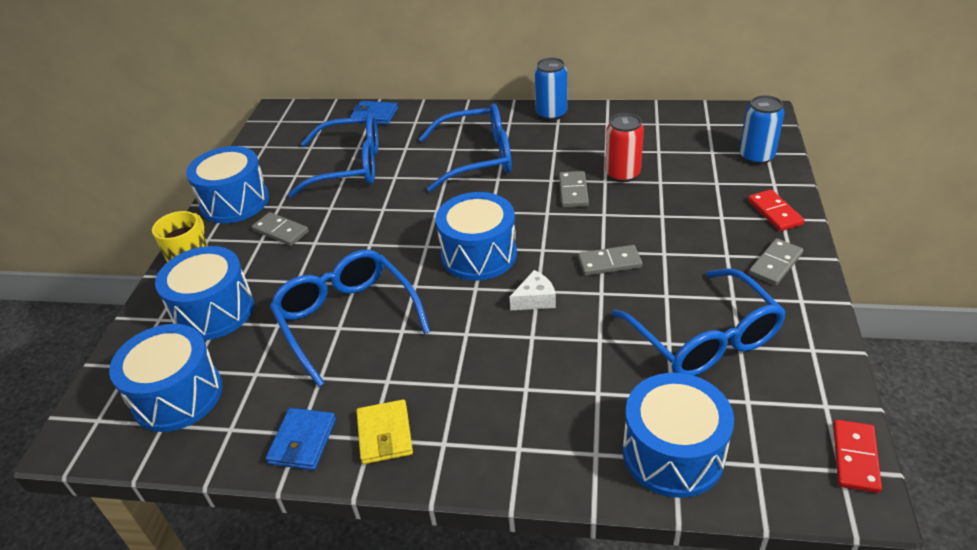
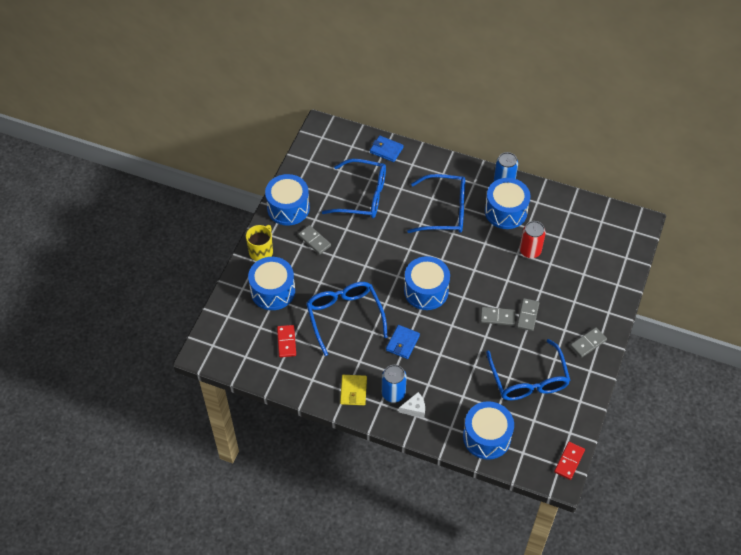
camera: 10 degrees right, 15 degrees up
(177, 395) = (252, 341): blue drum -> blue drum (505, 211)
(303, 441) = (313, 384): blue wallet -> blue wallet (402, 343)
(535, 299) = (449, 331): white cheese -> white cheese (414, 408)
(573, 191) = (495, 257): grey domino -> grey domino (527, 315)
(756, 156) = (618, 259): blue can -> blue can (393, 393)
(774, 212) = (606, 307): red domino -> red domino (286, 342)

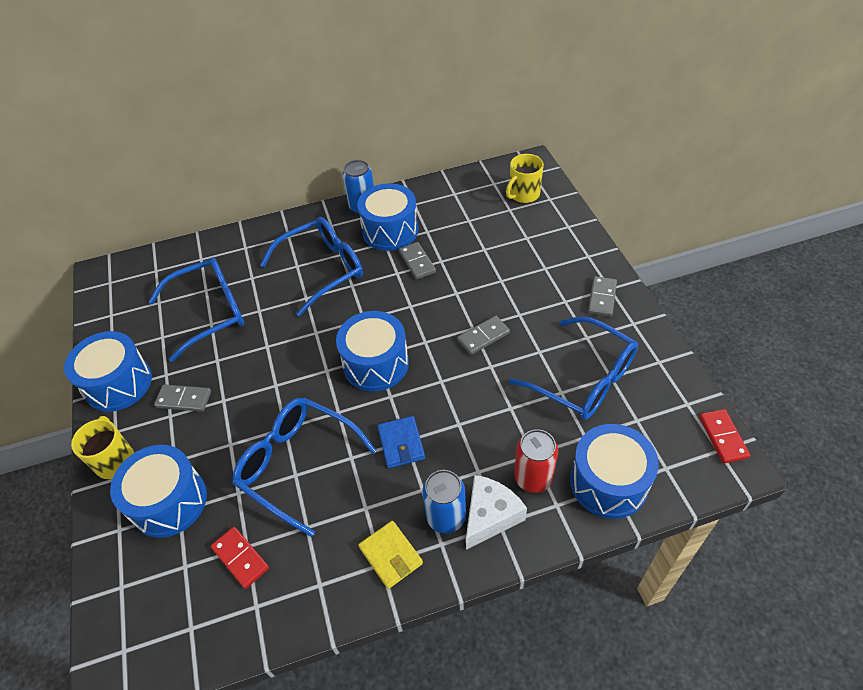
camera: 35 degrees left, 5 degrees down
(386, 150) = (202, 251): blue wallet -> none
(414, 408) = (490, 515): white cheese -> white cheese, size x1.55
(527, 315) = (513, 313): grey domino -> grey domino (417, 262)
(530, 251) = (451, 250): red can -> red can (533, 478)
(612, 243) = (523, 194): none -> yellow mug

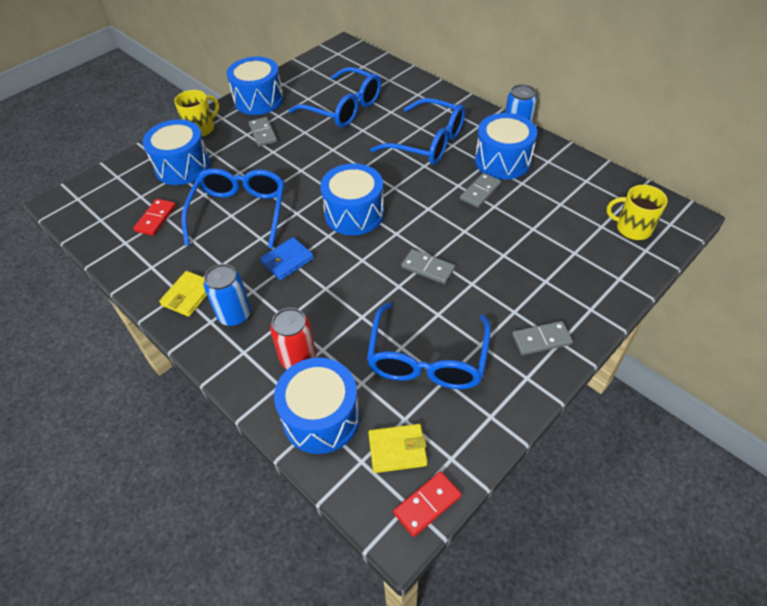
camera: 60 degrees right, 0 degrees up
(490, 515) = (248, 343): white cheese -> none
(665, 437) = (397, 449): none -> yellow wallet

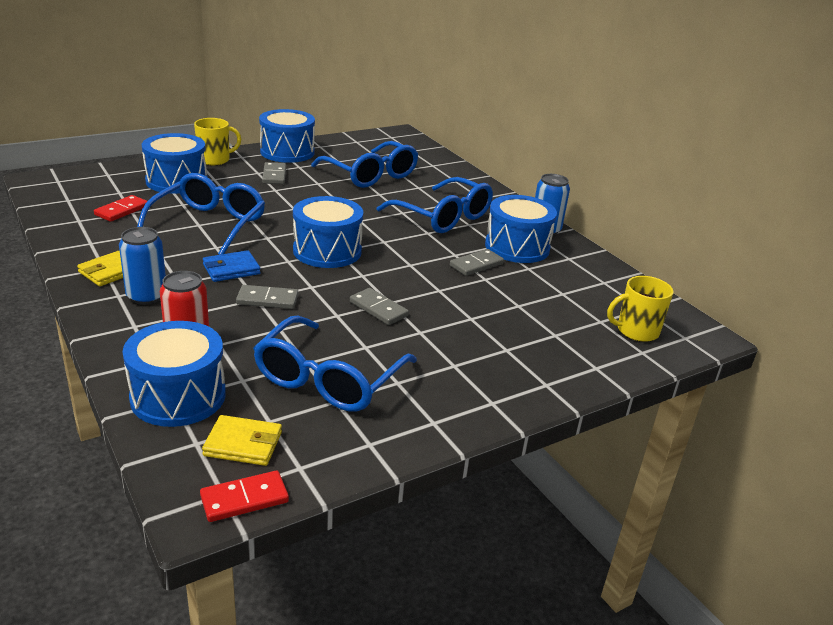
camera: 10 degrees right, 20 degrees down
(541, 339) = (471, 395): grey domino -> grey domino (267, 299)
(632, 228) = (636, 331): yellow mug -> yellow mug turned 45 degrees counterclockwise

